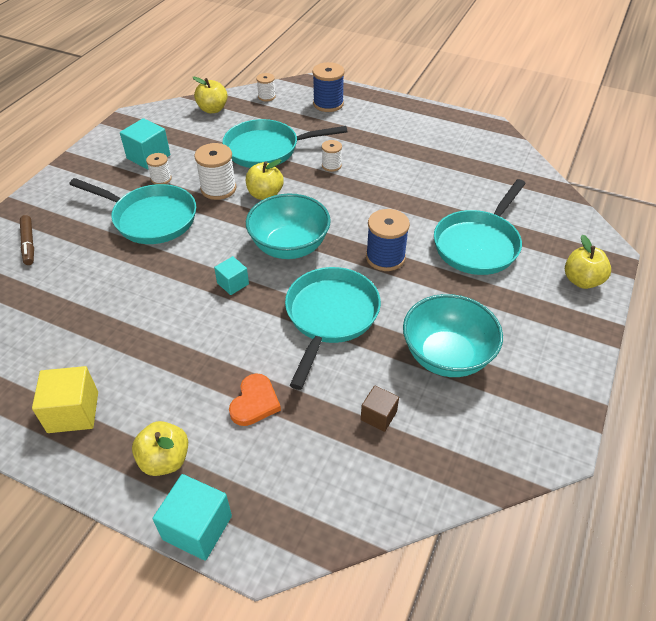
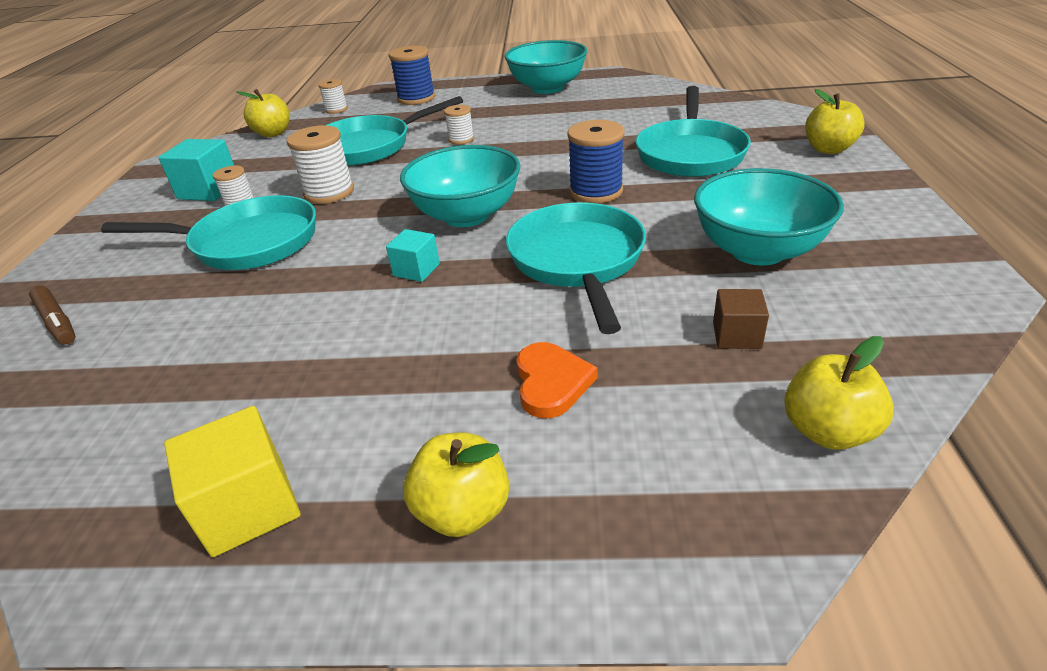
camera: 20 degrees left, 10 degrees down
(197, 527) = (594, 588): turquoise cube -> none
(265, 194) = (396, 181): yellow apple -> yellow apple (827, 431)
(430, 127) = (547, 88): none -> turquoise bowl

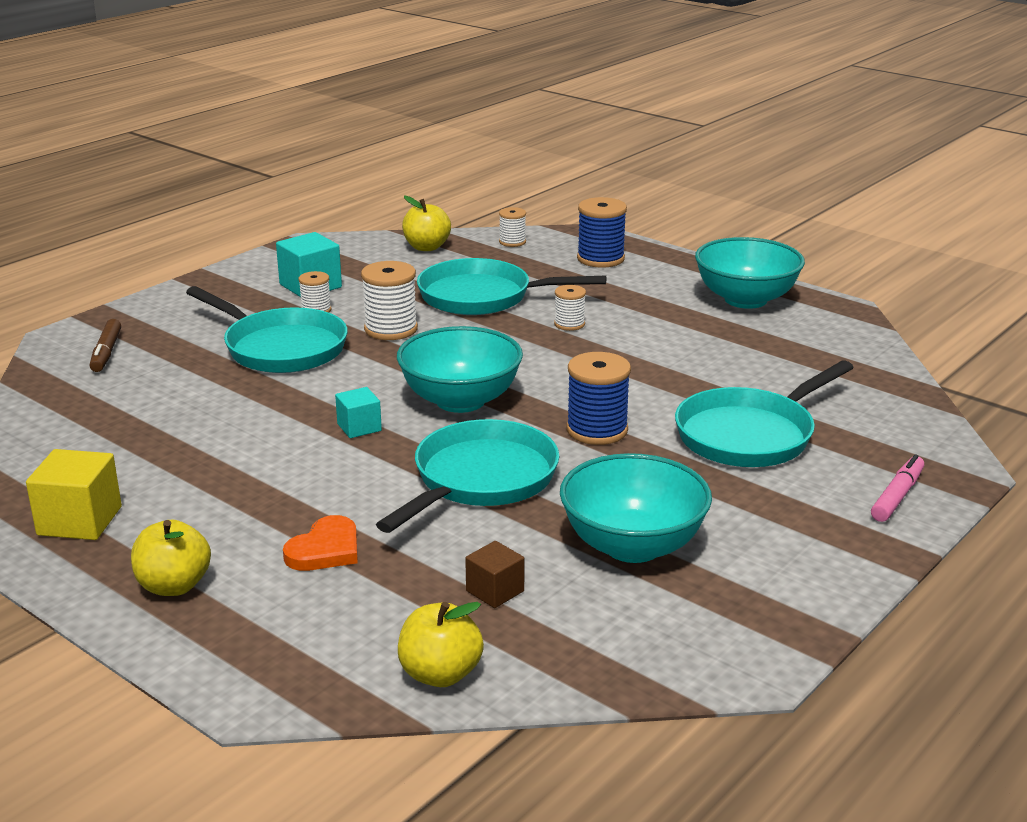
camera: 35 degrees right, 10 degrees down
(828, 149) = (897, 496): yellow apple -> pink marker

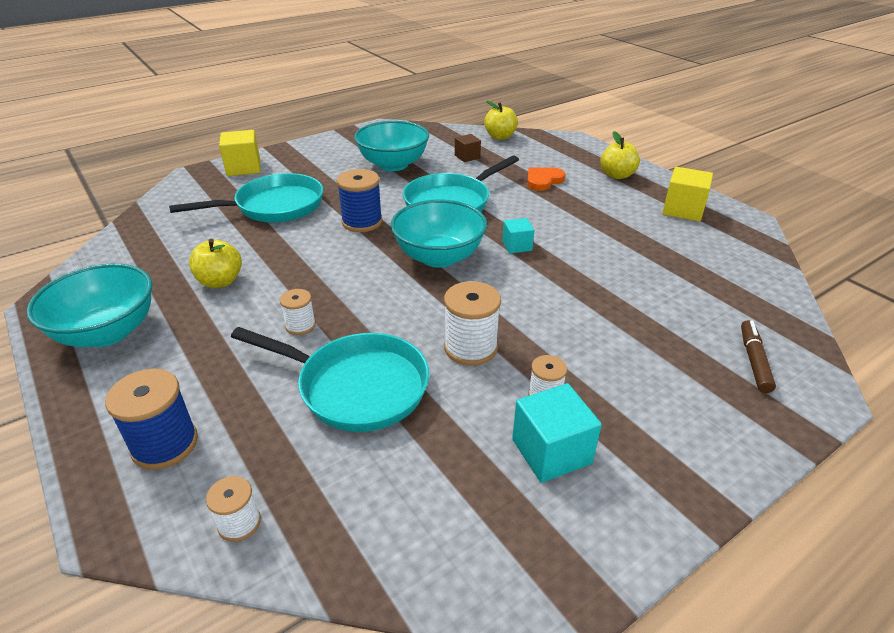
camera: 165 degrees left, 10 degrees up
(280, 348) = (580, 338): turquoise pan -> none
(426, 247) = (370, 535): yellow apple -> yellow apple (220, 281)
(897, 496) = (243, 168): pink marker -> yellow cube

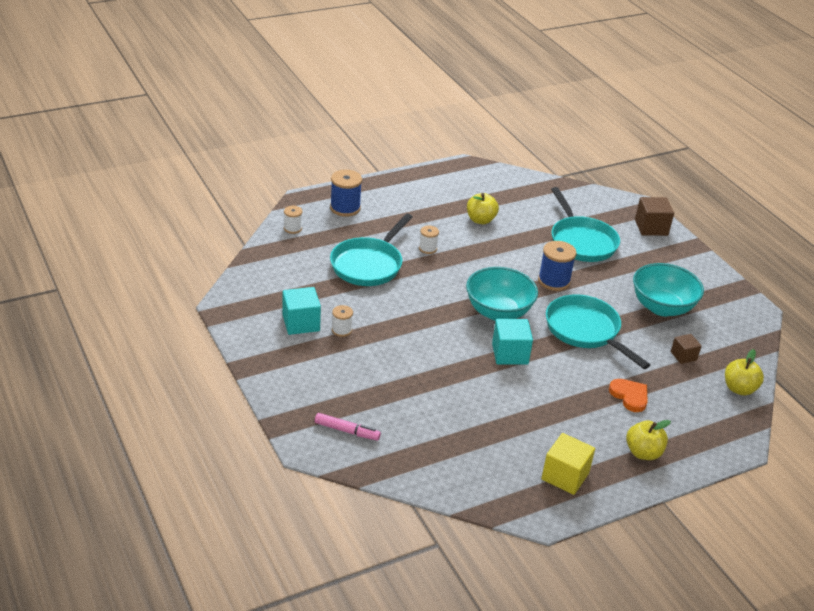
camera: 95 degrees right, 0 degrees up
(107, 332) = (436, 186): turquoise bowl -> none
(243, 168) = (651, 227): yellow cube -> brown cube
(470, 348) = (391, 310): white spool -> none
(517, 246) = (510, 354): turquoise cube -> turquoise cube, size x1.64
(754, 361) = (347, 431): brown marker -> pink marker

